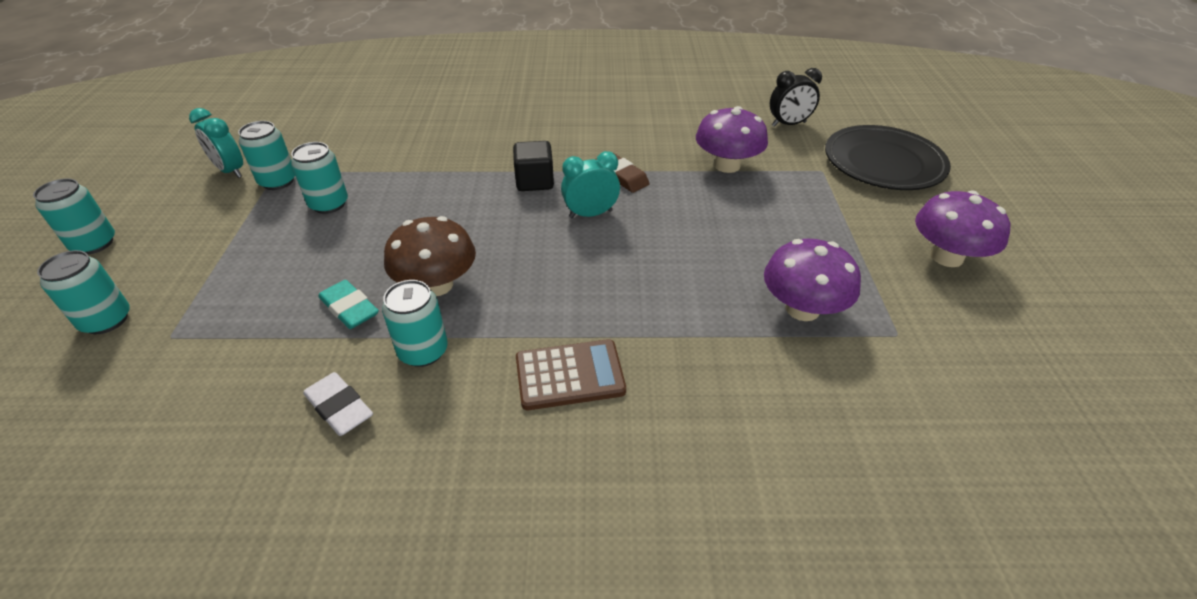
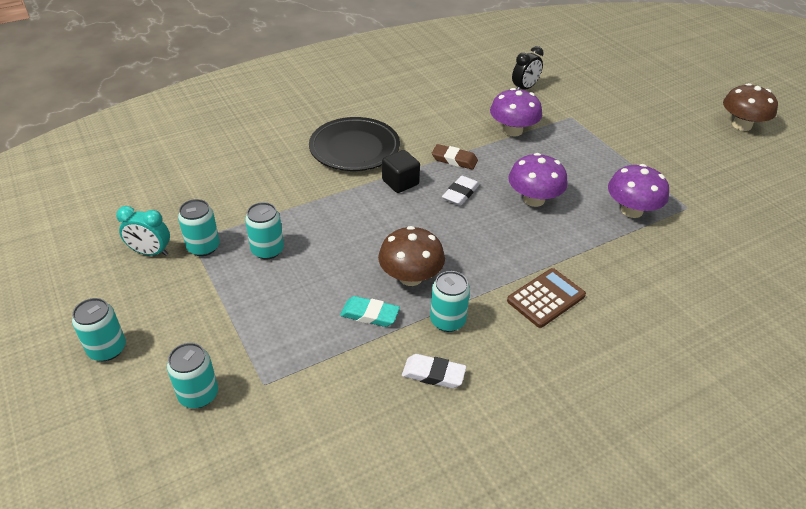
camera: 30 degrees left, 0 degrees up
(590, 214) = (460, 193): turquoise clock -> white eraser
(883, 163) = (601, 101): black plate -> black plate (354, 148)
(946, 257) = (677, 152): purple mushroom -> purple mushroom (534, 199)
(1094, 252) = (741, 125): none -> brown mushroom

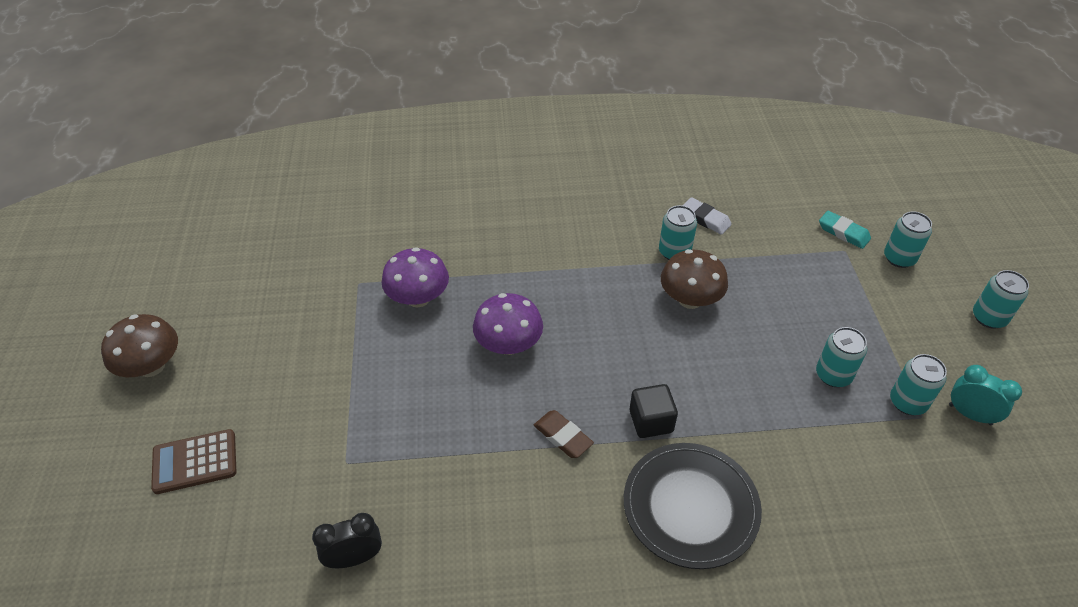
camera: 155 degrees left, 5 degrees up
(370, 314) = (742, 277): turquoise eraser -> turquoise eraser (843, 232)
(460, 193) = (586, 380): white eraser -> none
(513, 130) = (448, 464): purple mushroom -> none
(546, 298) = (577, 244): brown calculator -> brown calculator (195, 462)

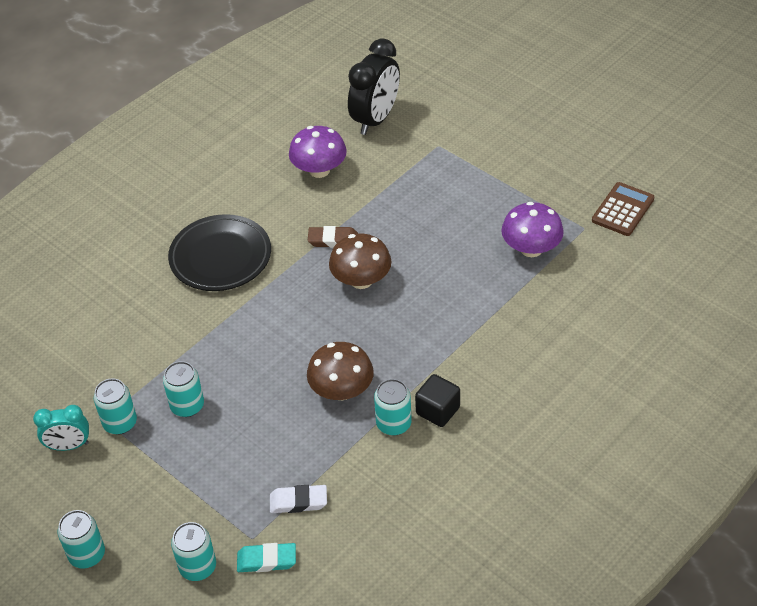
camera: 140 degrees right, 0 degrees up
(151, 366) = (618, 105): brown mushroom -> brown mushroom (361, 280)
(195, 462) = (515, 93): brown calculator -> brown calculator (623, 210)
(354, 558) = (375, 119): black clock -> black clock, size x1.71
(508, 344) = (431, 265): purple mushroom -> purple mushroom (319, 170)
(651, 421) = (288, 285): black cube -> black cube (438, 410)
(705, 219) = (400, 479): white eraser -> white eraser (298, 501)

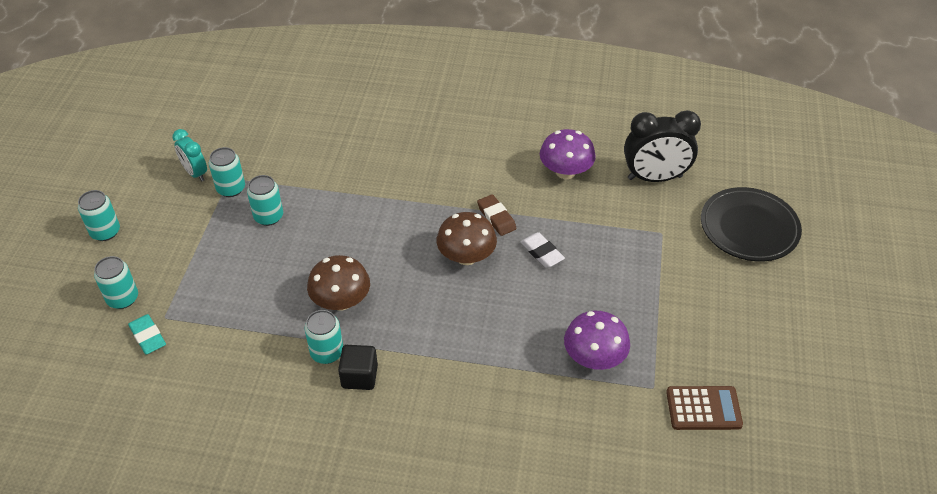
camera: 55 degrees right, 0 degrees up
(220, 257) = (426, 161): black plate -> black plate (749, 228)
(298, 501) = (213, 329): white eraser -> white eraser (542, 252)

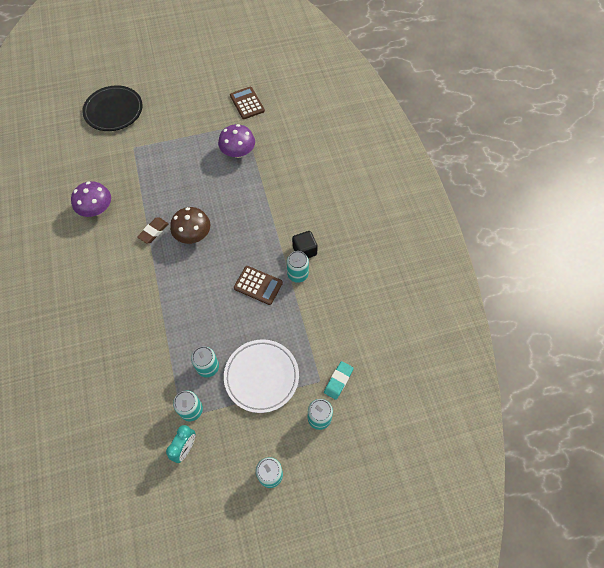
camera: 115 degrees left, 15 degrees up
(217, 262) = (261, 376): none -> white plate
(341, 301) = (258, 285): brown mushroom -> brown calculator
(542, 252) = (173, 198): white eraser -> none
(654, 178) = (86, 162): black clock -> none

